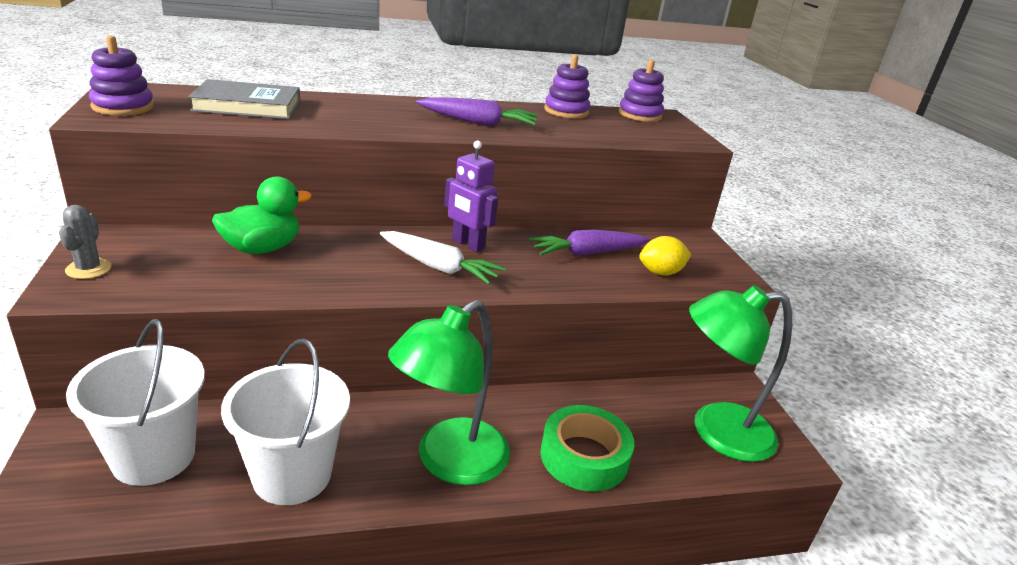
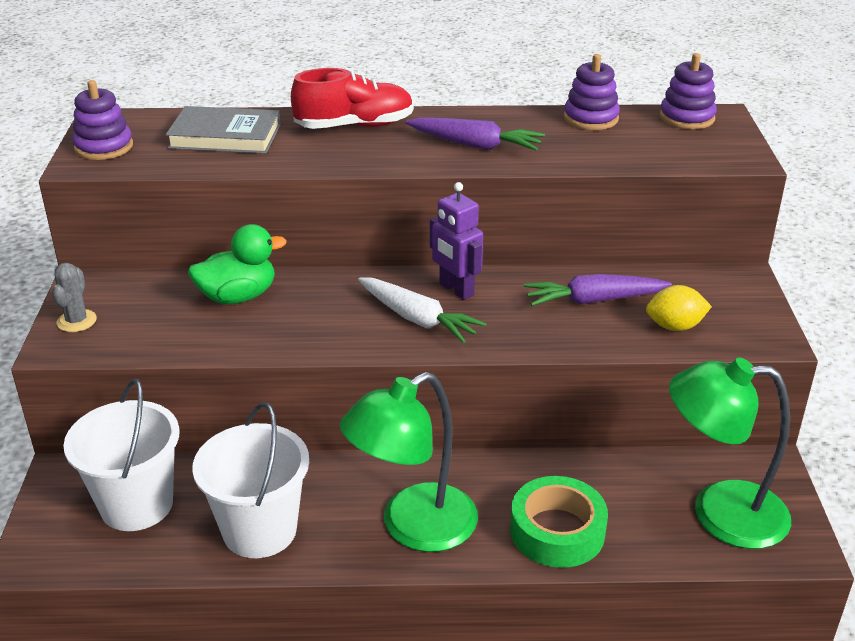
camera: 15 degrees right, 5 degrees up
(368, 105) = (354, 126): none -> red shoe

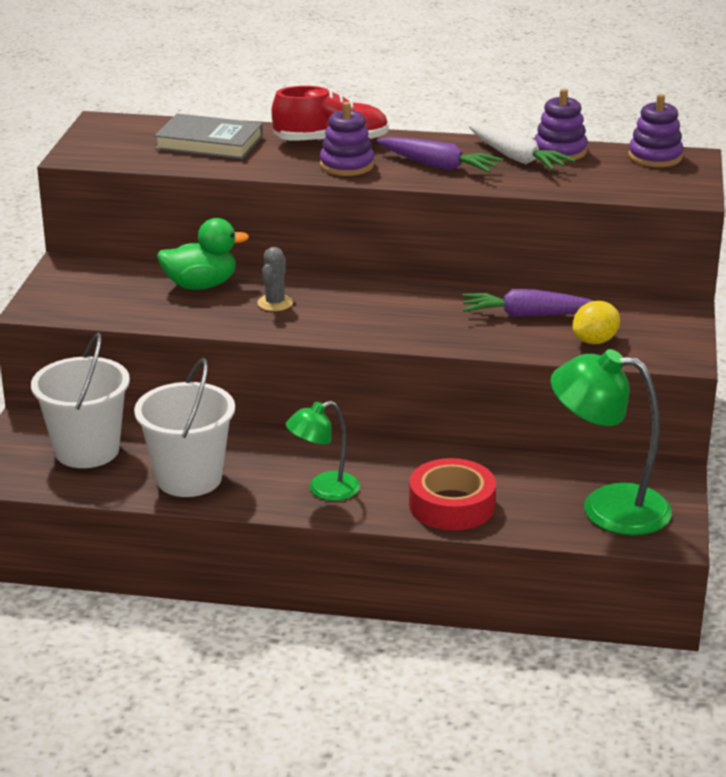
camera: 10 degrees right, 5 degrees down
(77, 321) = (55, 292): grey cactus -> grey cactus (275, 303)
(104, 147) = (98, 144): purple stacking toy -> purple stacking toy (347, 165)
(413, 527) = (324, 490): green lamp -> green lamp, size x0.59
(417, 319) = (358, 315): white carrot -> white carrot (517, 158)
(456, 290) = (401, 296): purple robot -> none
(557, 531) = (451, 505): green tape -> red tape
(675, 326) = (595, 341): yellow lemon -> yellow lemon turned 45 degrees counterclockwise

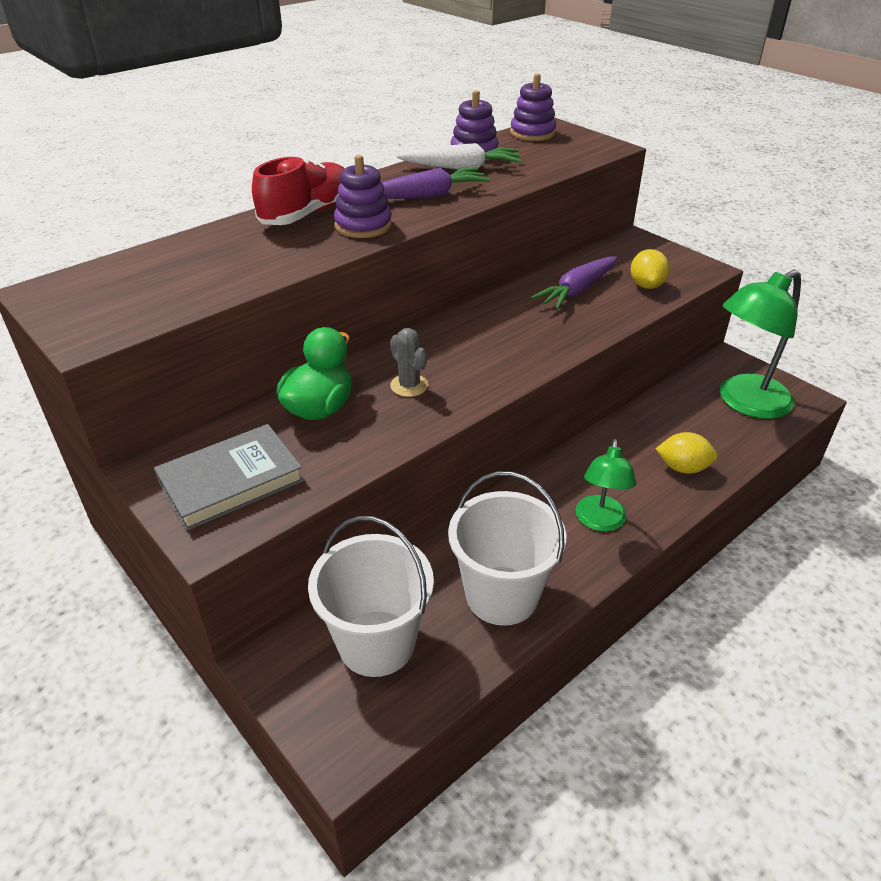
camera: 50 degrees left, 10 degrees up
(209, 143) = (202, 261): grey book -> grey book (231, 481)
(451, 505) = (682, 468): red tape -> yellow lemon

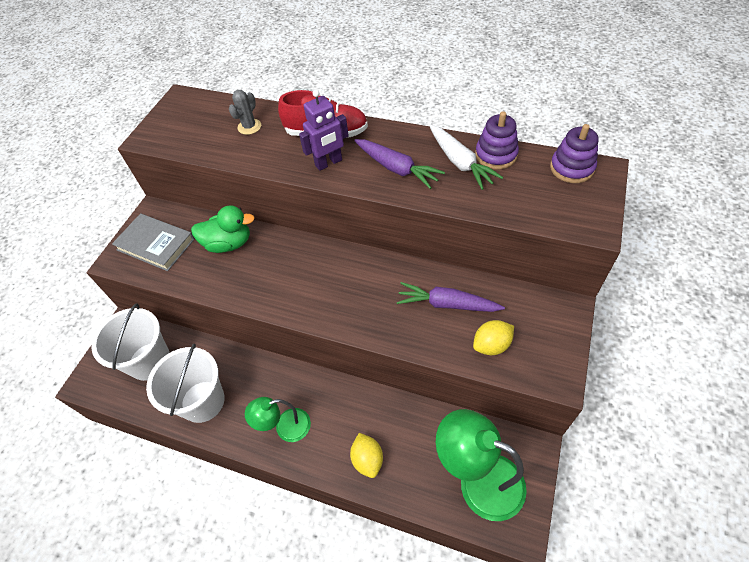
camera: 65 degrees right, 15 degrees up
(363, 225) = (329, 163): purple stacking toy -> purple robot
(409, 385) = (271, 270): grey cactus -> grey cactus (249, 127)

